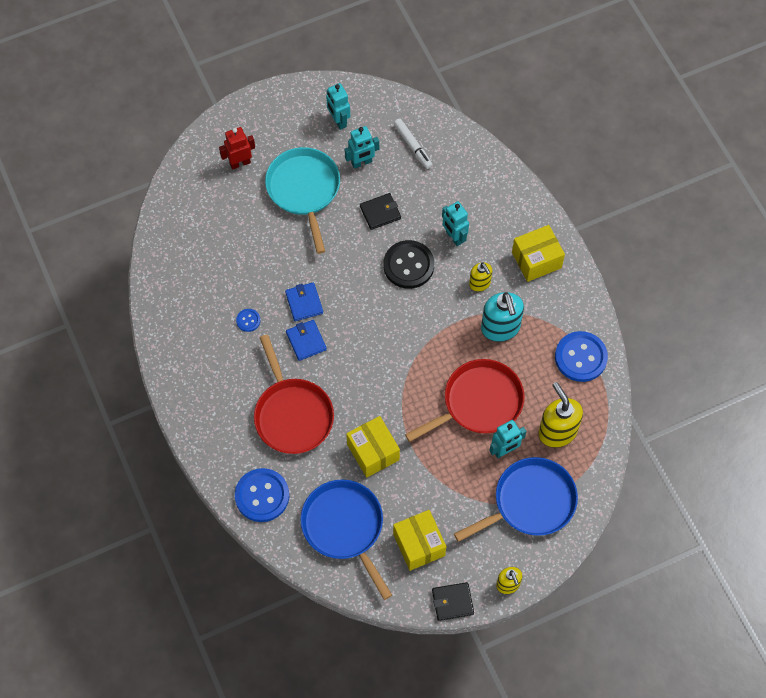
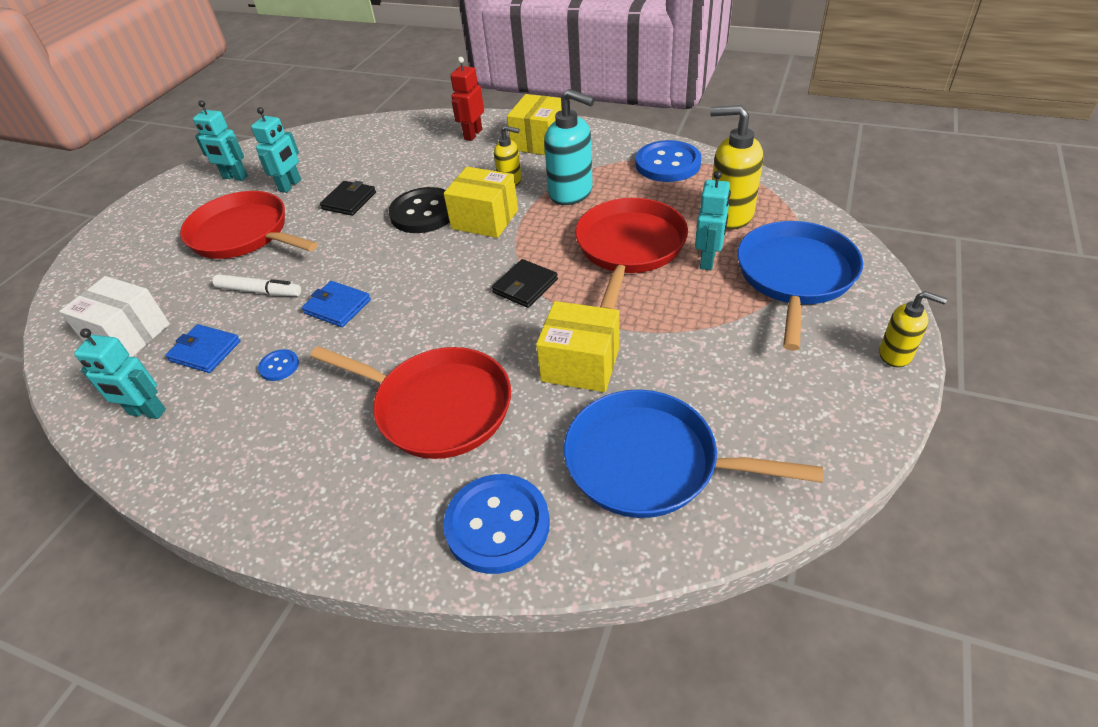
camera: 40 degrees left, 20 degrees down
(198, 227) = (129, 335): none -> white box
(240, 163) = (142, 260): red robot -> red robot (473, 134)
(304, 190) = (243, 234): turquoise pan -> red pan
(306, 341) = (376, 333): blue wallet -> blue wallet (205, 351)
(413, 146) = (332, 151): white marker -> white marker (259, 291)
(419, 545) = (755, 402): yellow box -> yellow box (485, 219)
(452, 602) = (877, 422): black wallet -> black wallet (525, 286)
(454, 237) = (445, 172): turquoise robot -> turquoise robot (147, 412)

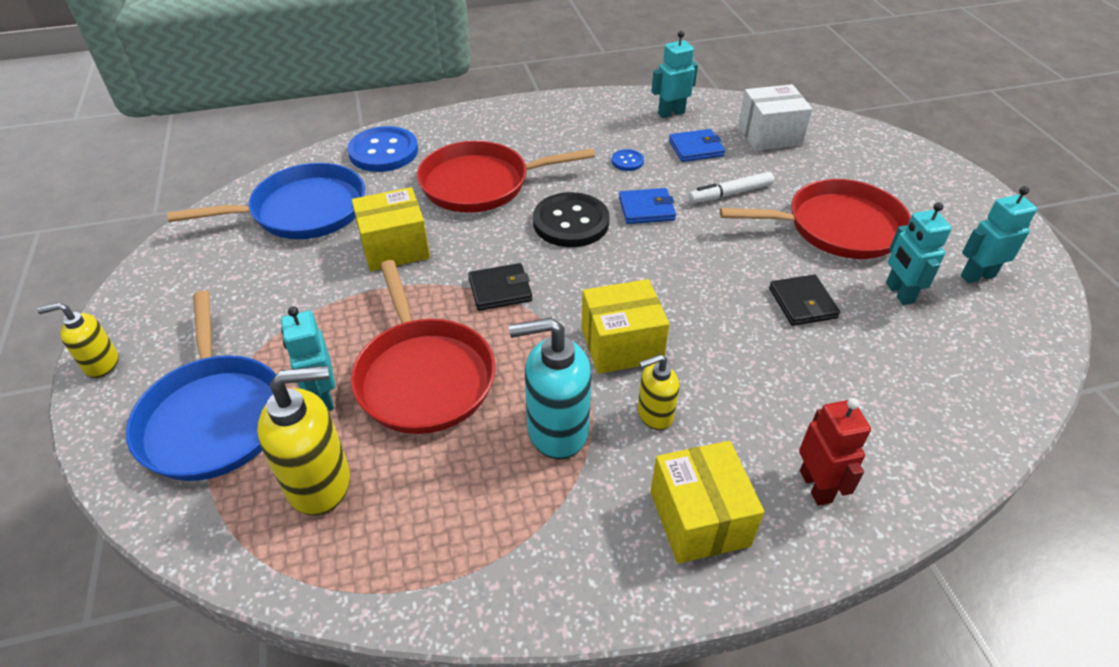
camera: 140 degrees right, 0 degrees up
(423, 213) = (700, 324): black button -> black button (571, 222)
(525, 286) = (500, 290): black wallet -> black wallet turned 75 degrees clockwise
(667, 164) = (459, 558): blue button -> none

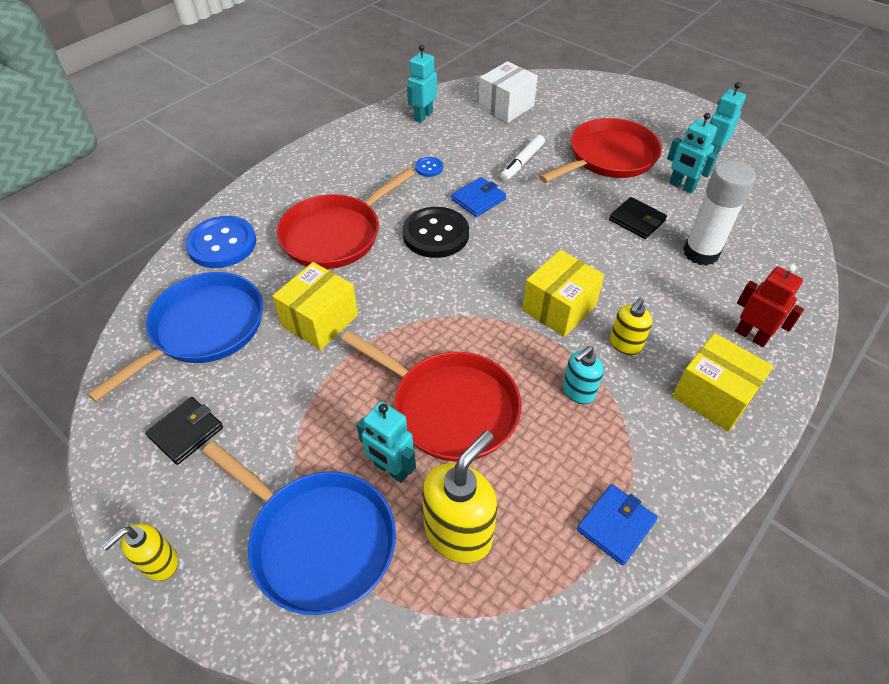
camera: 35 degrees left, 5 degrees up
(500, 290) = (437, 312): black wallet -> black wallet (186, 432)
(556, 430) = (578, 392): turquoise soap dispenser -> turquoise soap dispenser, size x0.58
(696, 148) = (467, 137): blue wallet -> blue wallet (615, 525)
(847, 371) = (700, 253): none -> white glue stick

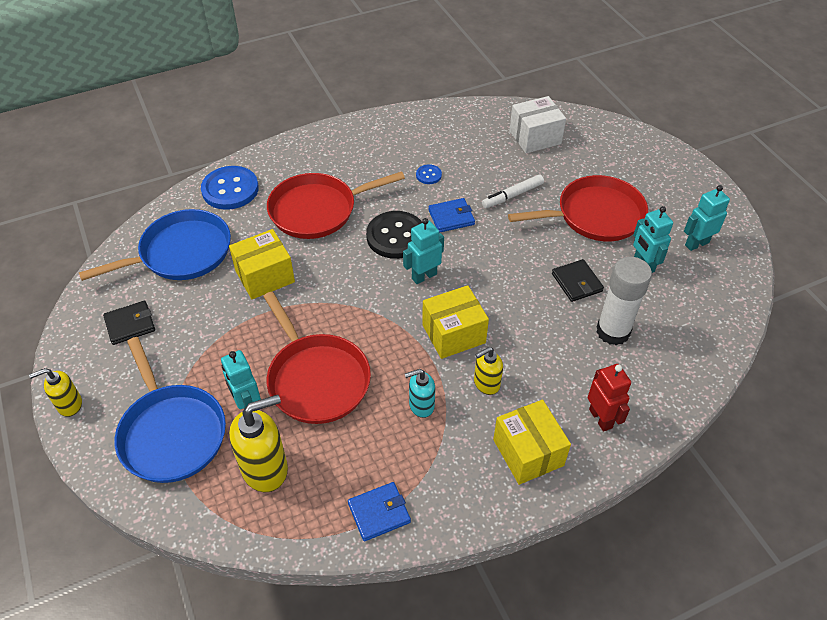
camera: 25 degrees right, 0 degrees up
(423, 116) = (455, 125): turquoise robot -> turquoise robot (424, 276)

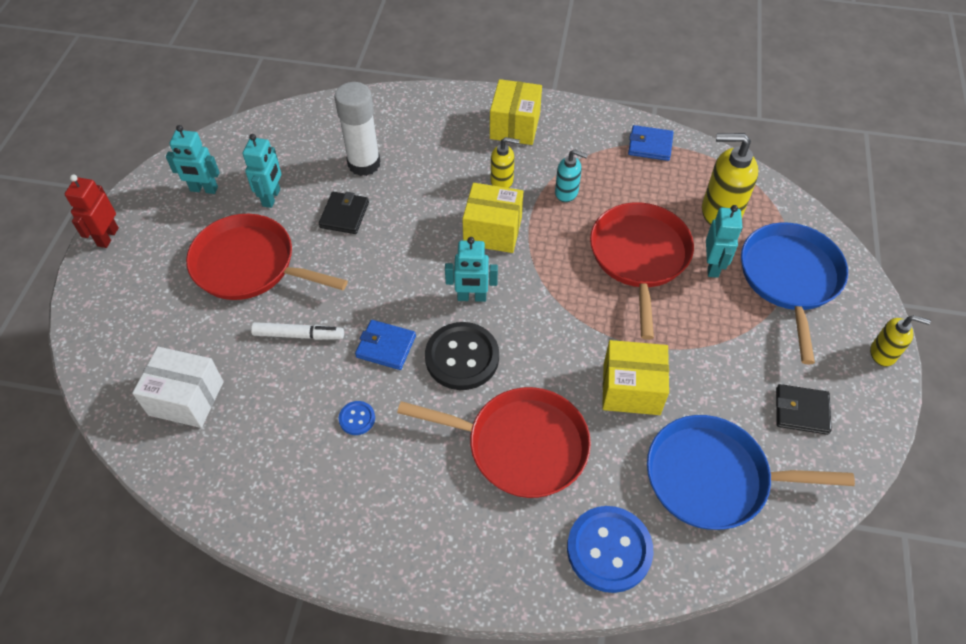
camera: 145 degrees left, 5 degrees up
(601, 418) = (442, 118): red robot -> red robot (107, 237)

